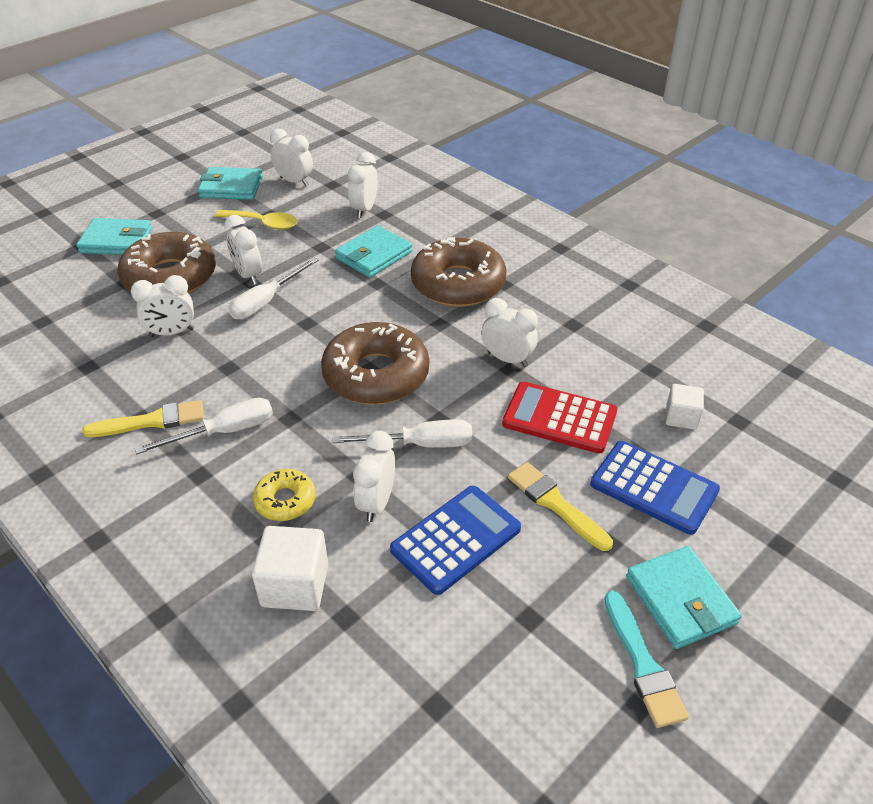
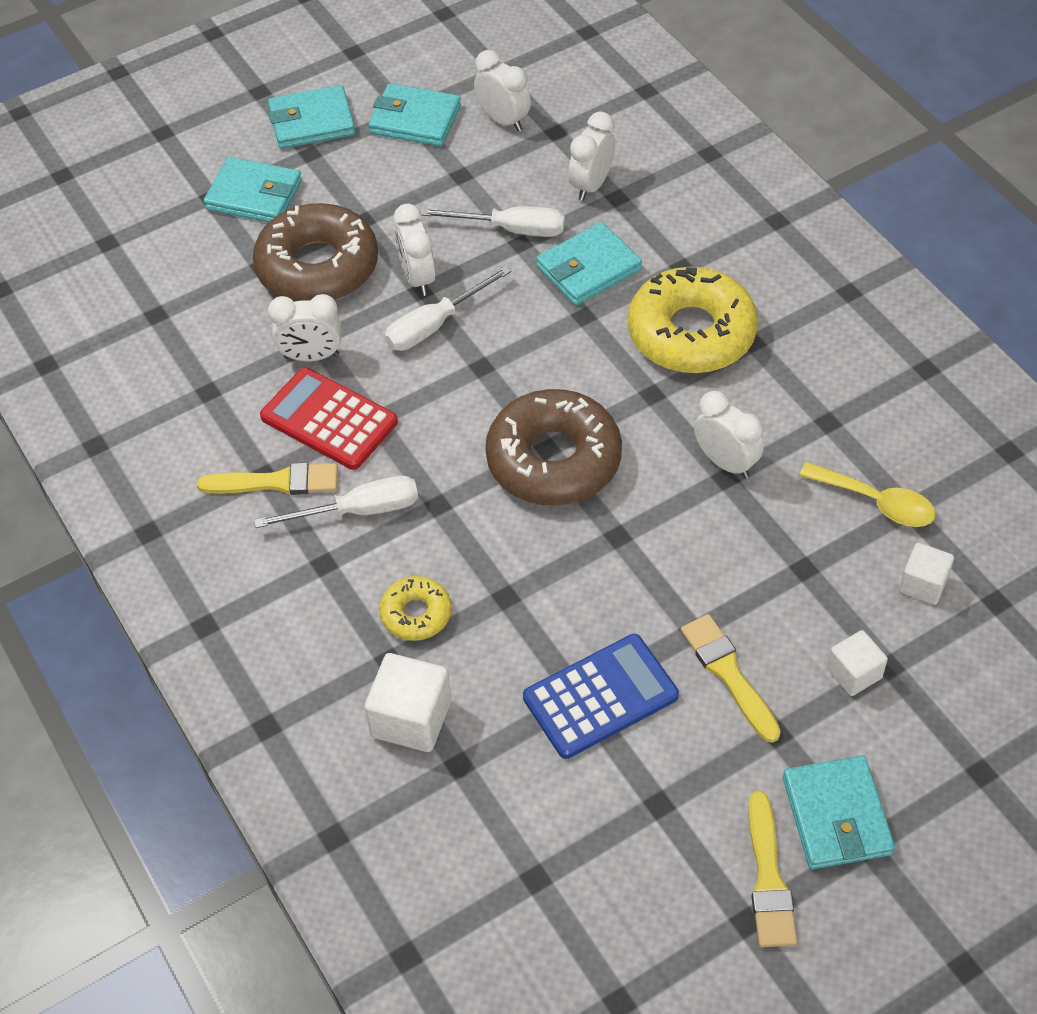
camera: 15 degrees right, 10 degrees up
(156, 196) = (312, 122): none -> turquoise wallet
(263, 223) = (449, 192): yellow spoon -> yellow spoon (876, 502)
(376, 503) = (519, 635): white clock -> none
(420, 444) = (587, 567): white screwdriver -> white screwdriver (511, 229)
(458, 284) = (691, 333): brown donut -> yellow donut
(559, 418) = (767, 559): red calculator -> red calculator (329, 420)
(643, 664) = (768, 878): turquoise brush -> yellow brush
(653, 487) = (854, 673): blue calculator -> white cube

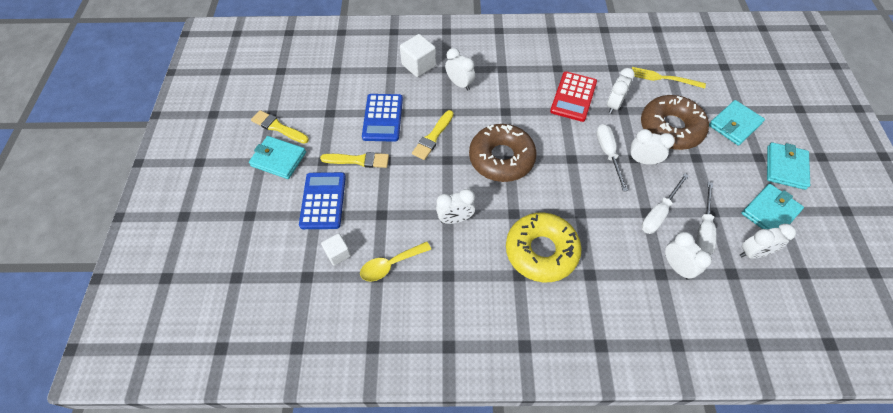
camera: 120 degrees right, 5 degrees up
(192, 311) = (664, 78): none -> yellow fork
(276, 482) = (551, 70): yellow brush -> yellow brush (433, 137)
(329, 420) = (573, 97): red calculator -> red calculator turned 135 degrees clockwise
(359, 511) = (519, 87): white screwdriver -> white screwdriver (703, 230)
(416, 614) = (460, 84): yellow donut -> white clock
(588, 268) = (612, 232): turquoise wallet -> none
(854, 673) = (323, 201): white cube -> blue calculator

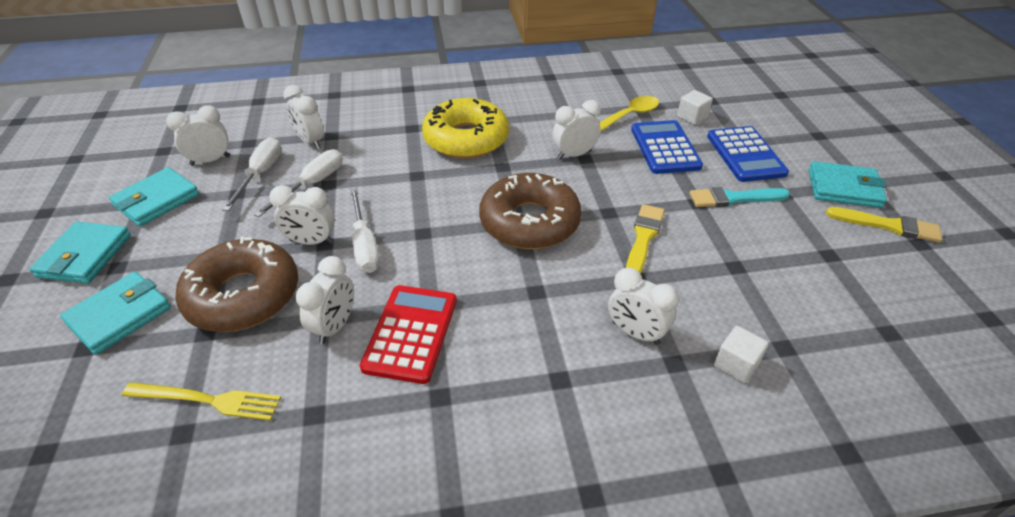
camera: 170 degrees right, 15 degrees down
(358, 160) = (734, 198): yellow brush -> turquoise brush
(383, 118) = (739, 257): blue calculator -> blue calculator (665, 148)
(418, 65) = (736, 364): white cube -> white cube, size x0.63

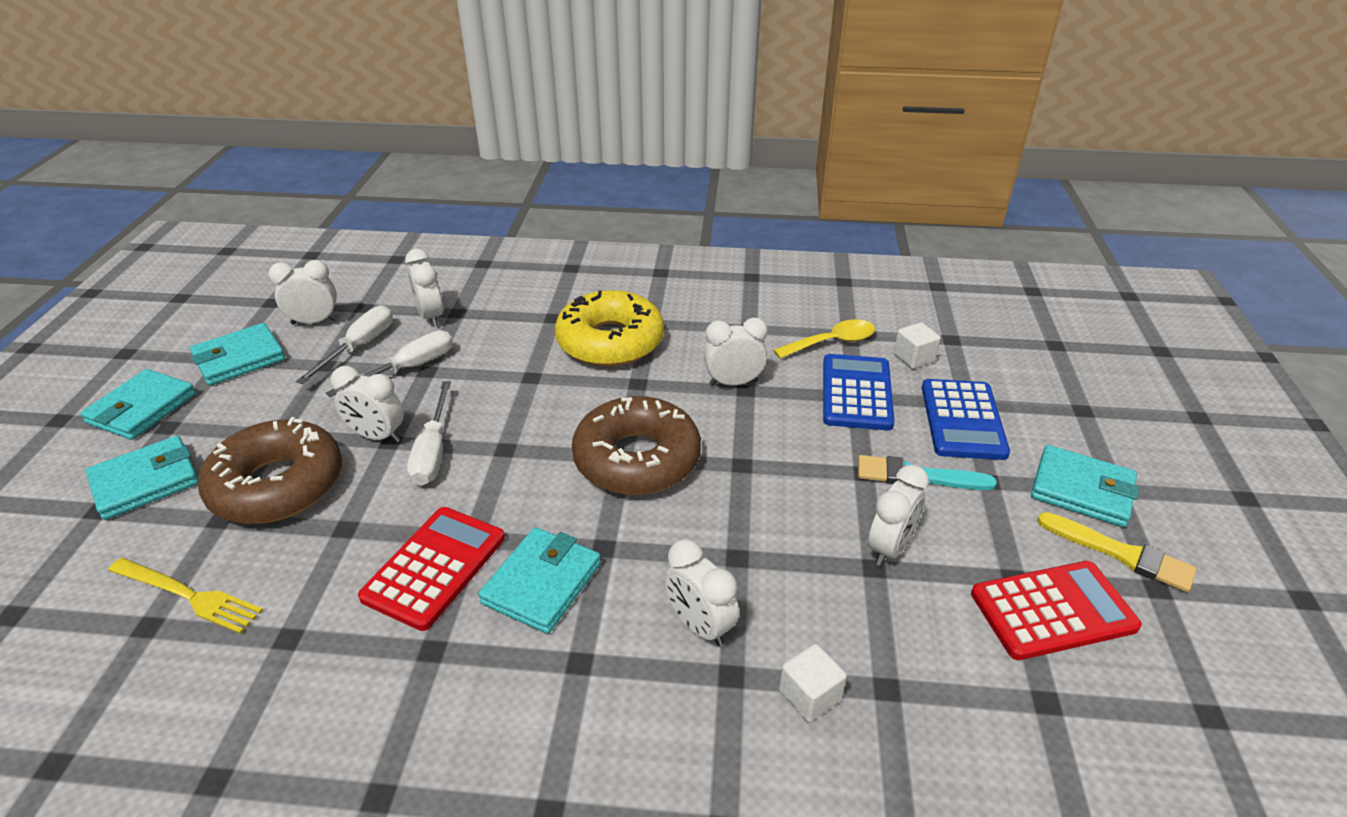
camera: 15 degrees right, 5 degrees down
(335, 326) = (356, 541): white clock -> white clock (890, 548)
(502, 327) = (542, 583): none -> turquoise wallet
(643, 238) = (769, 506): yellow brush -> none
(864, 271) = (1053, 610): none -> red calculator

